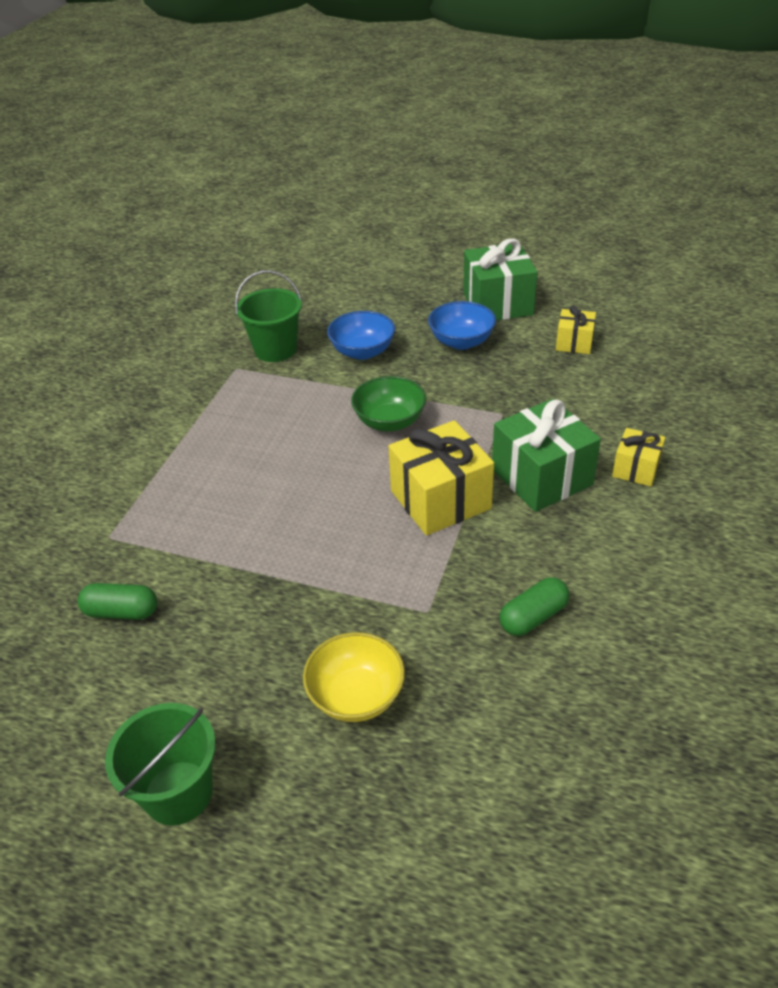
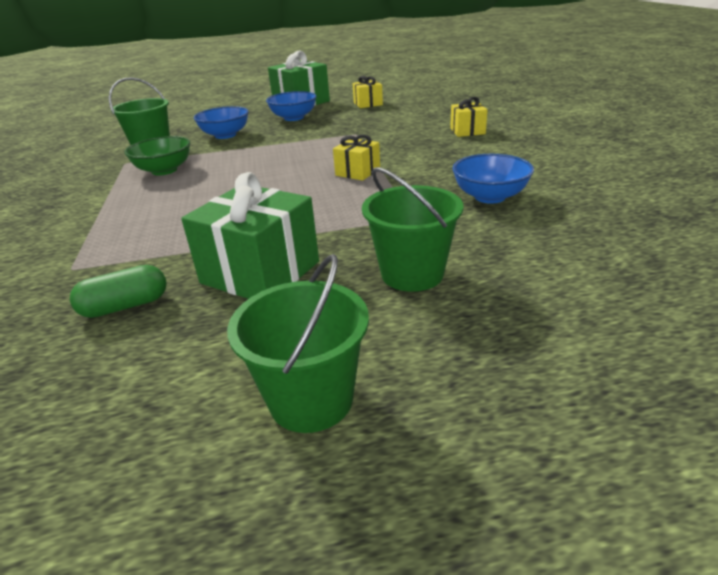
camera: 30 degrees left, 10 degrees down
(356, 696) = (412, 274): yellow bowl -> green bucket
(389, 422) = (279, 154): green bowl -> green bowl (164, 170)
(440, 500) = (358, 172): yellow gift -> yellow gift, size x0.54
(533, 617) = (490, 197): green capsule -> blue bowl
(541, 477) = (414, 147): green gift -> green gift (260, 272)

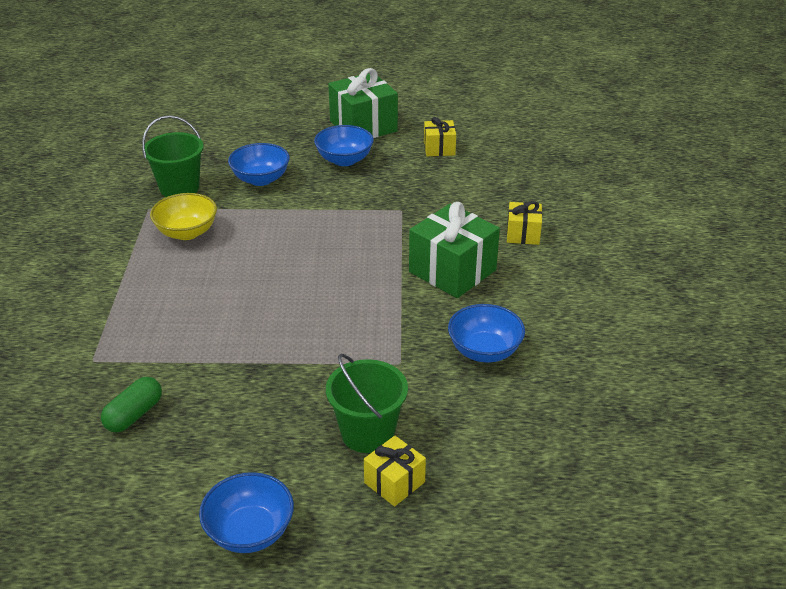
camera: 10 degrees right, 5 degrees up
(125, 306) = (134, 415): green capsule -> green capsule turned 45 degrees counterclockwise
(164, 170) = (187, 232): green bowl -> yellow bowl
(260, 272) = (246, 402): green gift -> green gift (452, 271)
(311, 399) = (250, 532): green bucket -> blue bowl
(358, 172) = (376, 281): yellow gift -> yellow gift (394, 482)

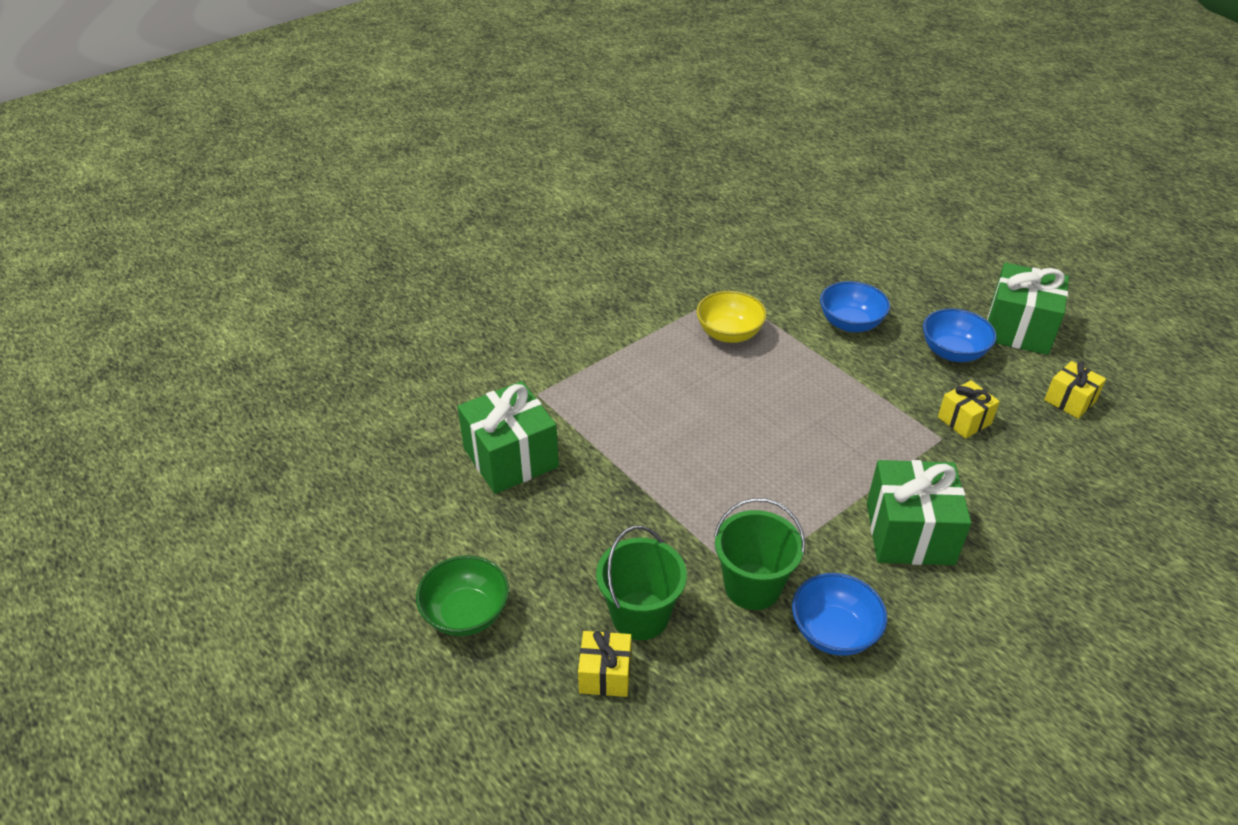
camera: 50 degrees right, 5 degrees up
(134, 415) = (510, 458): green capsule -> green gift
(179, 188) = (773, 289): green bucket -> green bucket (752, 586)
(250, 532) = (466, 613): blue bowl -> green bowl
(523, 234) = (1037, 551): yellow gift -> yellow gift (964, 420)

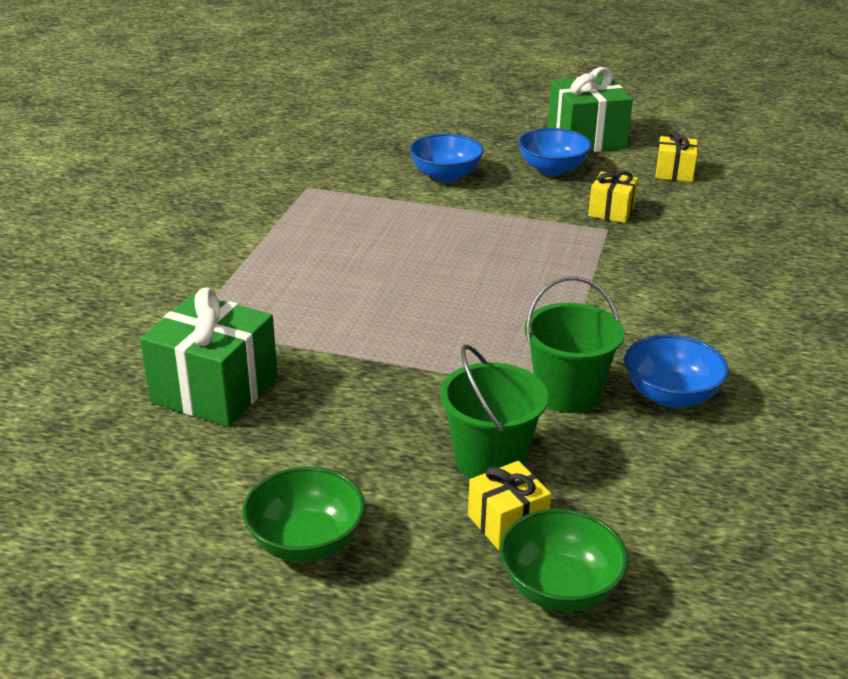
camera: 35 degrees left, 10 degrees down
(592, 748) = (559, 588): none -> green bowl
(729, 333) = (342, 216): yellow bowl -> none
(909, 533) = (653, 302): green gift -> none

